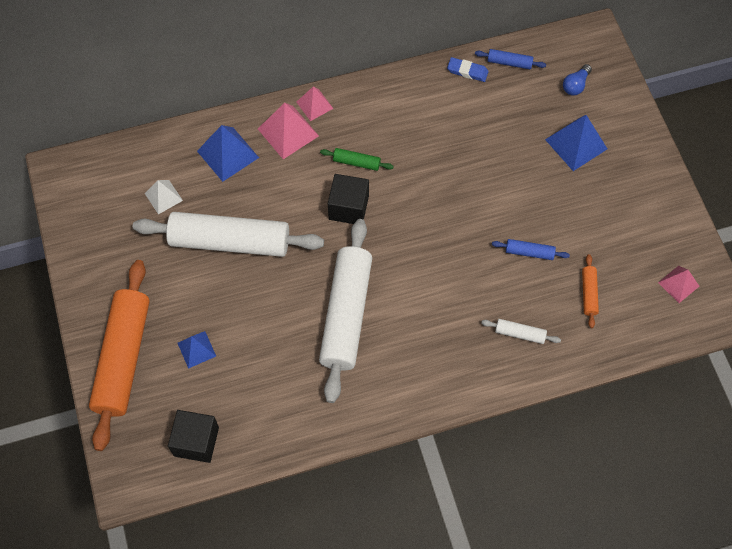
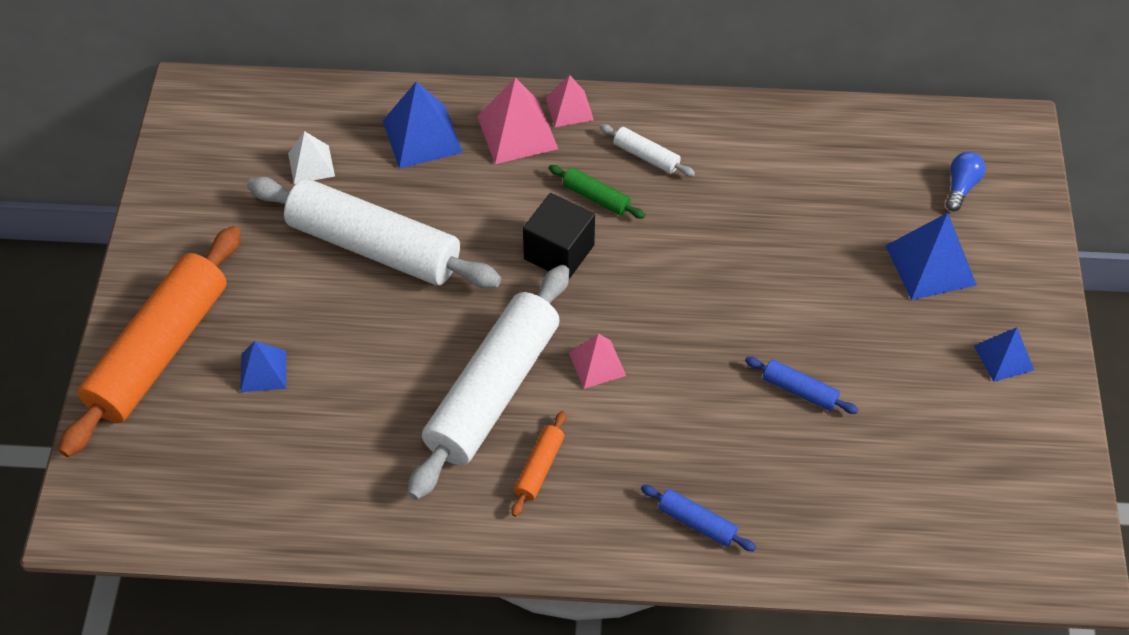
camera: 20 degrees right, 10 degrees down
(196, 441) = (205, 492): black cube -> none
(467, 71) = (806, 125): blue eraser -> none
(509, 63) = (873, 131): blue rolling pin -> blue rolling pin (696, 523)
(520, 334) = (738, 498): white rolling pin -> white rolling pin (646, 156)
(575, 85) = (961, 187): blue light bulb -> blue light bulb turned 150 degrees clockwise
(589, 293) = (868, 475): orange rolling pin -> orange rolling pin (539, 468)
(639, 191) = (1003, 357): none -> blue pyramid
(678, 284) = (1016, 506): pink pyramid -> pink pyramid (597, 364)

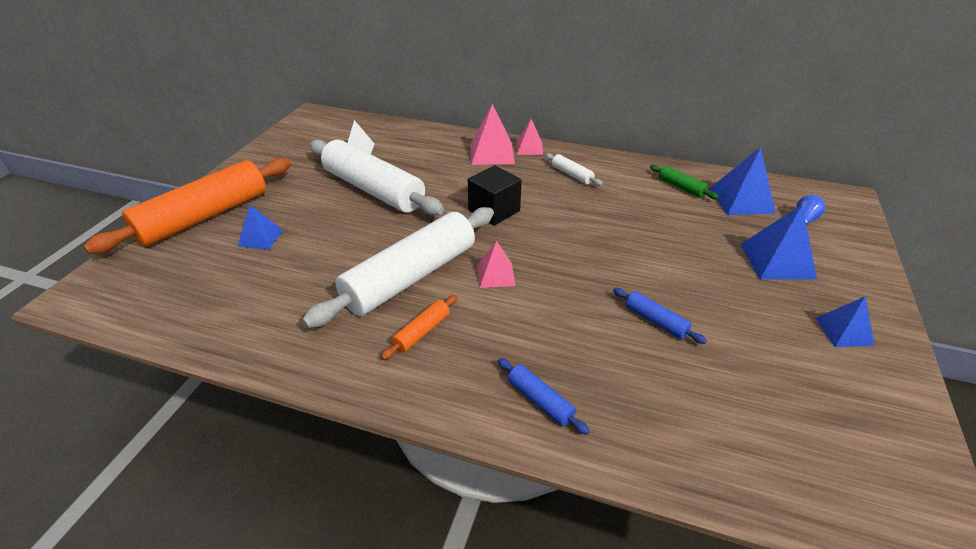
camera: 15 degrees right, 15 degrees down
(422, 136) = (432, 147): blue pyramid -> blue pyramid (741, 200)
(596, 197) = (530, 188): green rolling pin -> green rolling pin (681, 187)

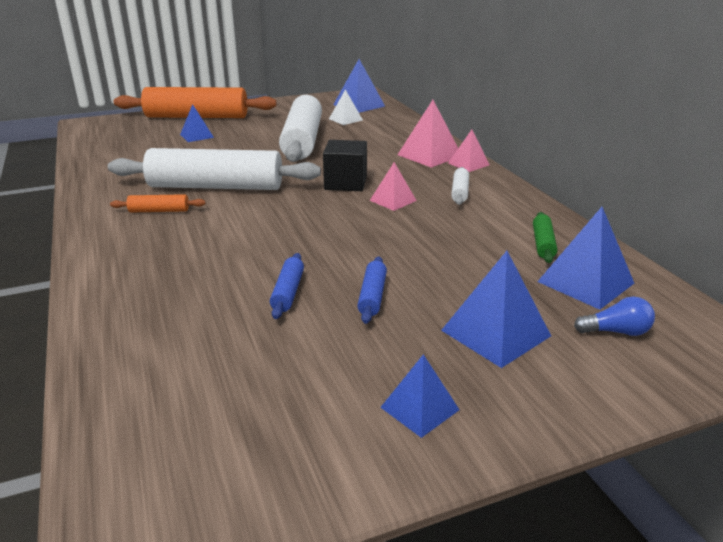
camera: 50 degrees right, 10 degrees down
(337, 129) = (359, 105): none -> blue pyramid
(496, 275) = (259, 211): pink pyramid -> pink pyramid (393, 200)
(540, 400) = (128, 274): blue rolling pin -> blue rolling pin (372, 296)

